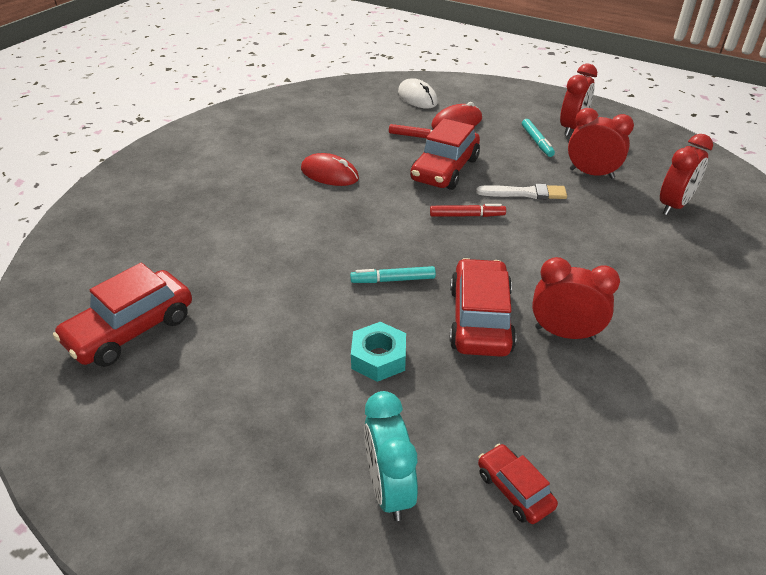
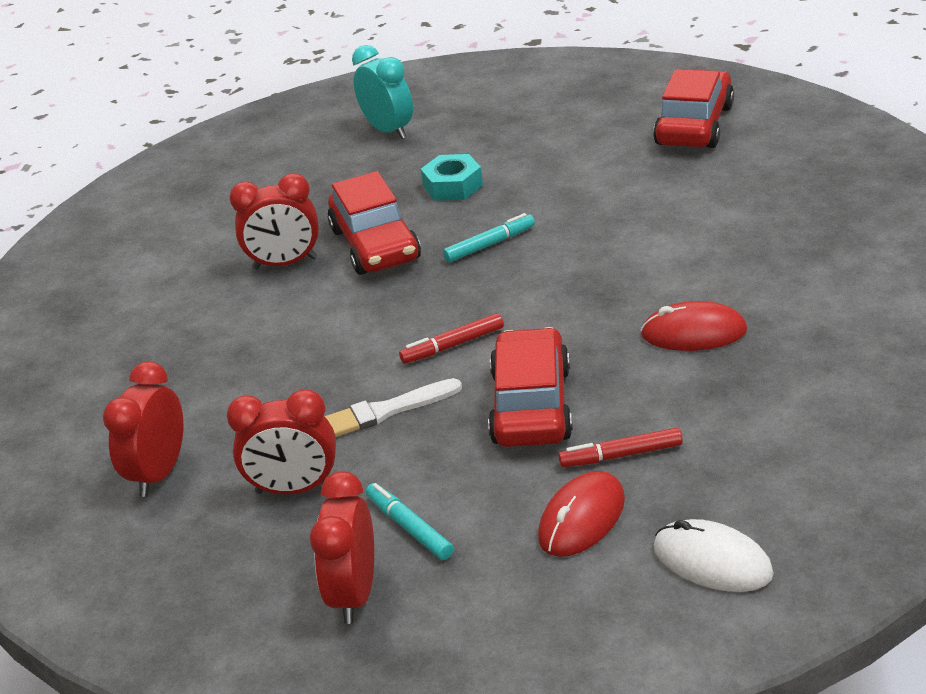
camera: 160 degrees right, 5 degrees down
(514, 490) = (298, 159): red car -> none

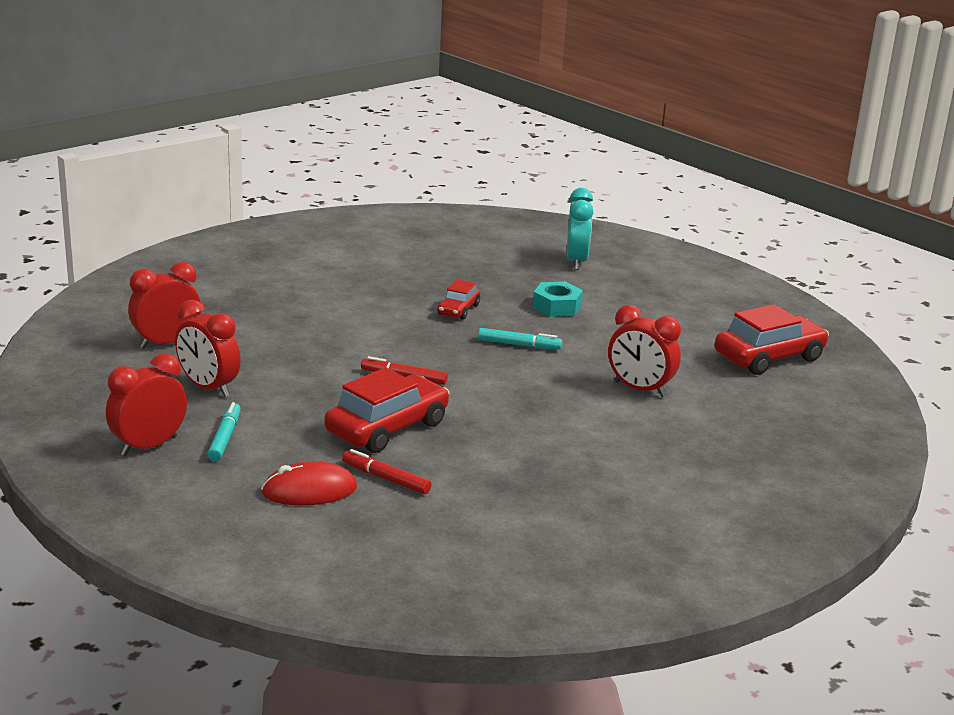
camera: 35 degrees right, 10 degrees down
(285, 263) = (396, 291): red clock -> red clock (640, 389)
(375, 245) = (458, 310): red car -> red car, size x0.54
(387, 410) = (314, 384): white brush -> none
(694, 333) = (544, 453): red mouse -> none
(712, 561) = (333, 553): white mouse -> none

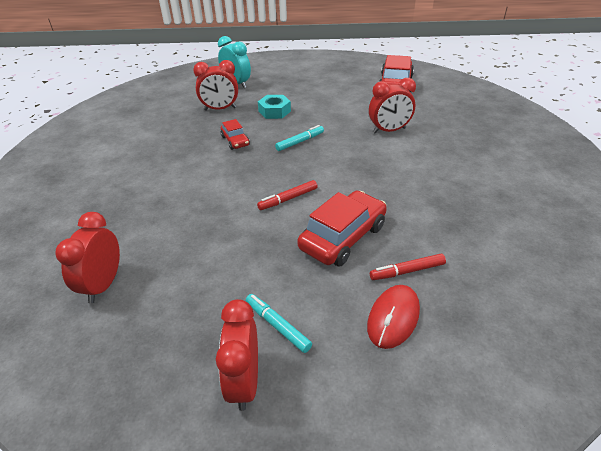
camera: 45 degrees left, 15 degrees up
(208, 388) = (196, 296): red clock -> red clock (220, 109)
(387, 428) = (343, 237): red car -> red car turned 45 degrees clockwise

